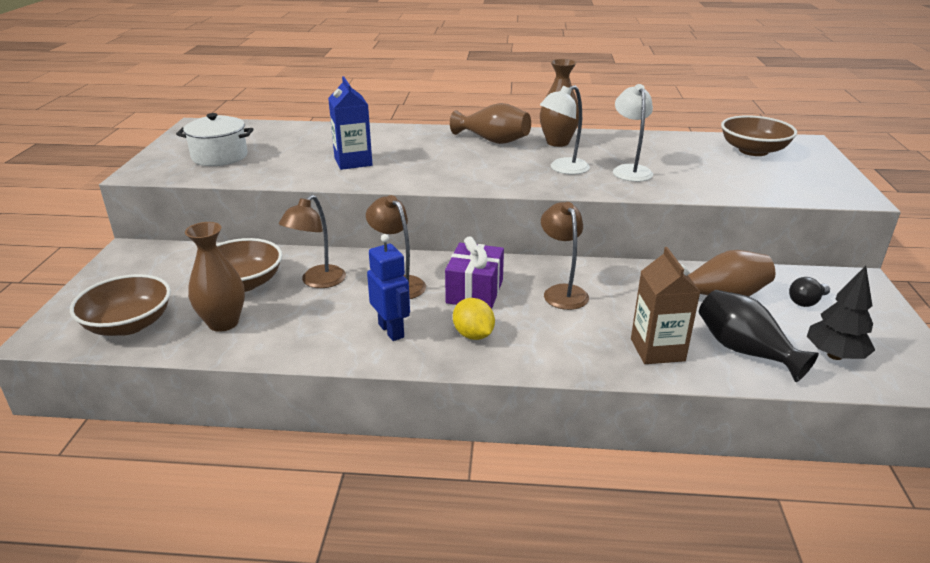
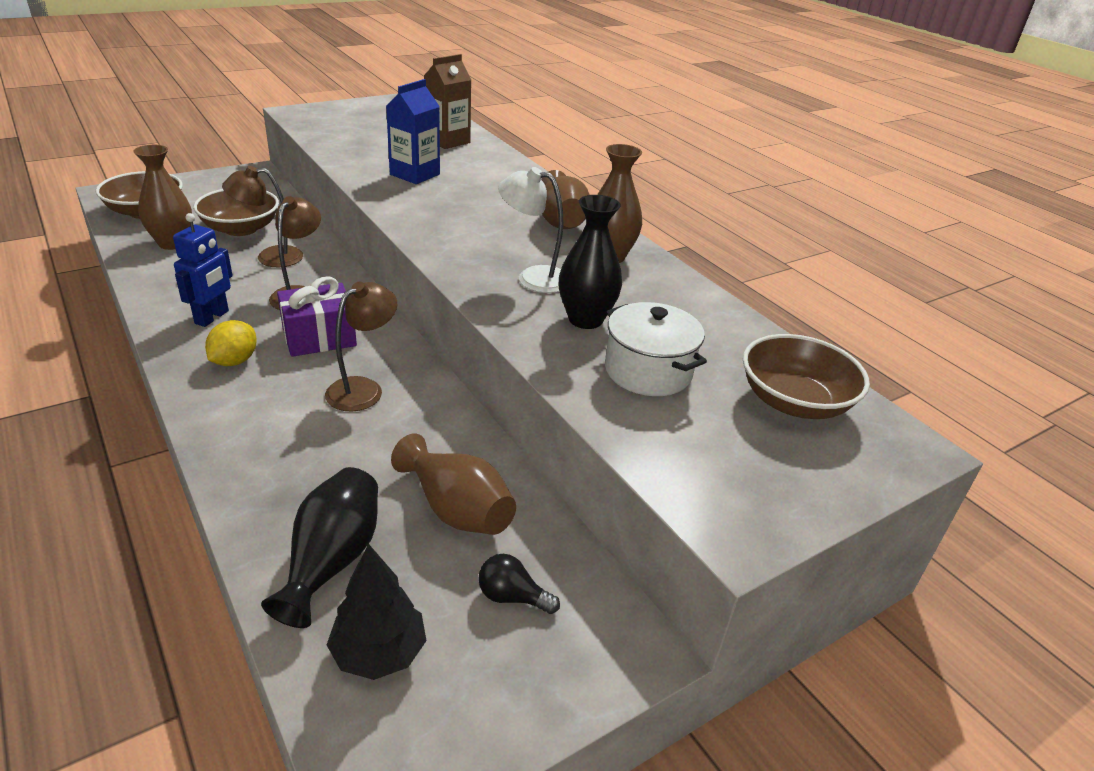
camera: 50 degrees right, 5 degrees up
(219, 156) = (360, 125): white pot -> white pot (648, 371)
(630, 170) = (585, 319): white lamp -> black vase
(657, 350) = (285, 487): brown carton -> brown carton (447, 141)

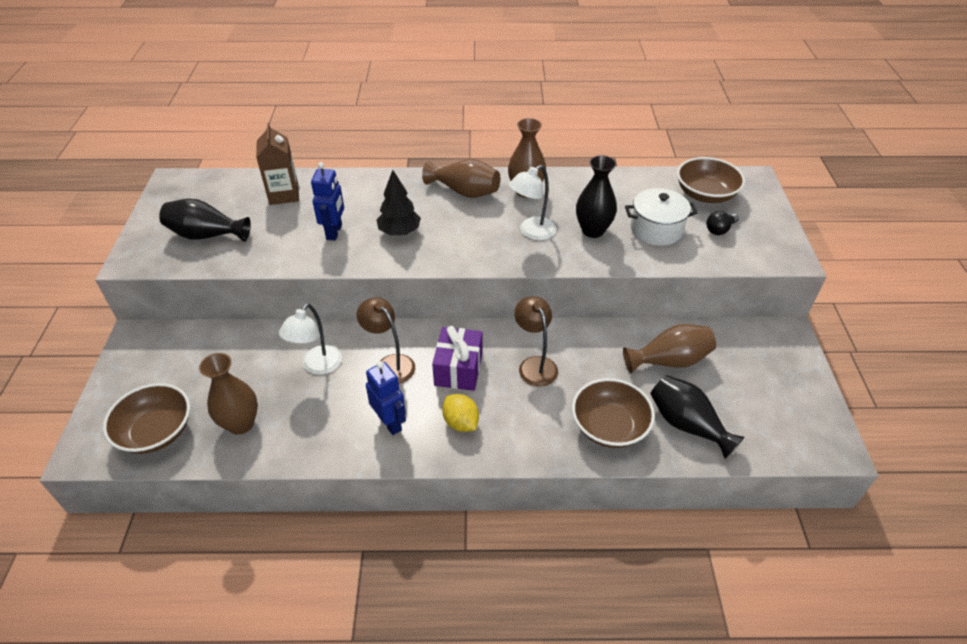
camera: 55 degrees left, 10 degrees up
(241, 229) = (250, 372): brown bowl -> brown bowl (609, 426)
(270, 257) = (317, 366): brown lamp -> white lamp
(355, 127) = (206, 235): none -> black vase
(379, 653) = (759, 425): black tree -> black tree (399, 232)
(415, 174) = (334, 232): blue carton -> blue robot
(512, 597) = (741, 363): black light bulb -> black light bulb (719, 230)

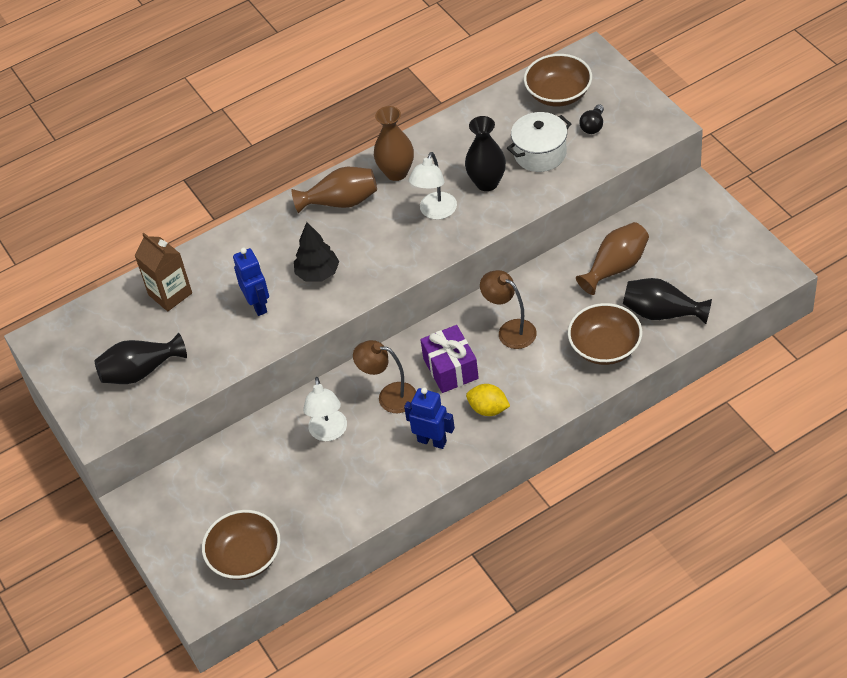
camera: 25 degrees left, 5 degrees up
(241, 424) = (310, 511): brown vase -> none

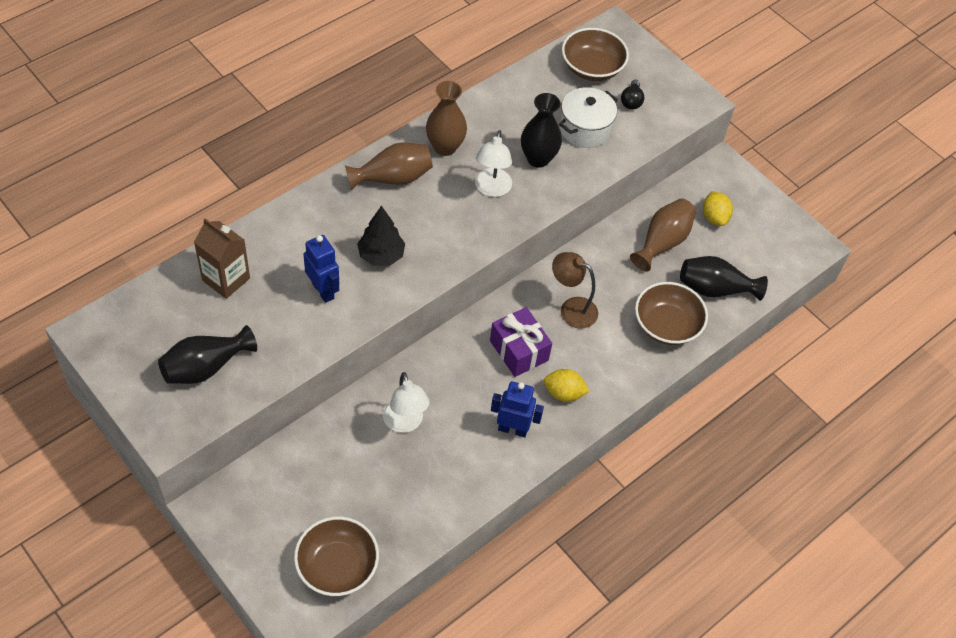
camera: 20 degrees left, 5 degrees up
(389, 396) = (461, 382): brown lamp -> none
(675, 243) = (714, 217): none -> yellow lemon

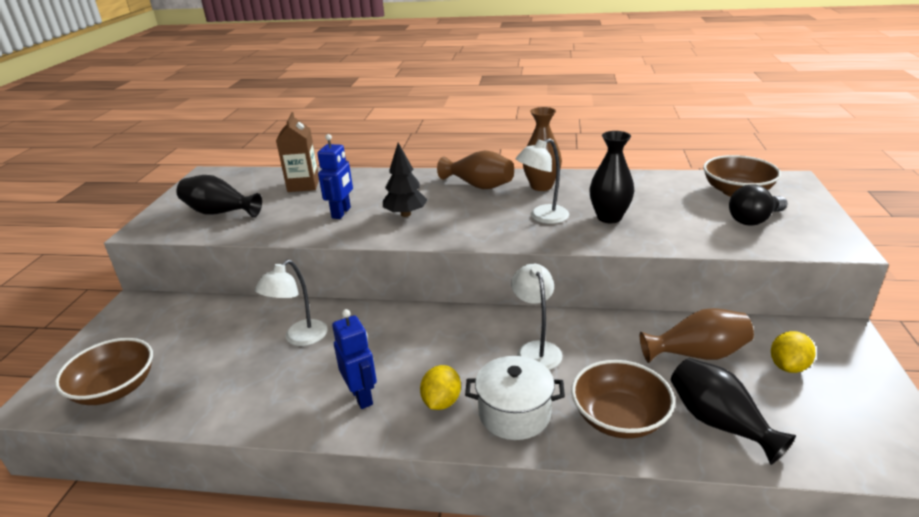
camera: 55 degrees right, 25 degrees down
(519, 350) = (449, 349): purple gift -> none
(564, 393) = (441, 402): yellow lemon -> yellow lemon turned 45 degrees clockwise
(571, 309) = (536, 349): brown lamp -> white lamp
(585, 129) = (680, 218): white pot -> white pot (514, 413)
(631, 101) = (753, 220): black light bulb -> black light bulb, size x1.53

